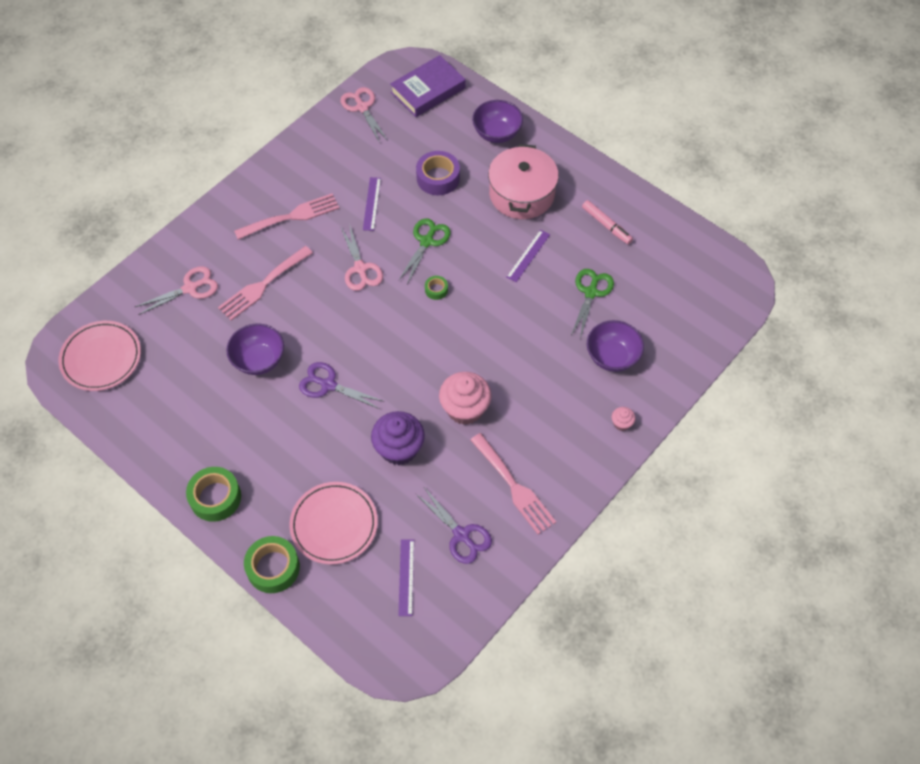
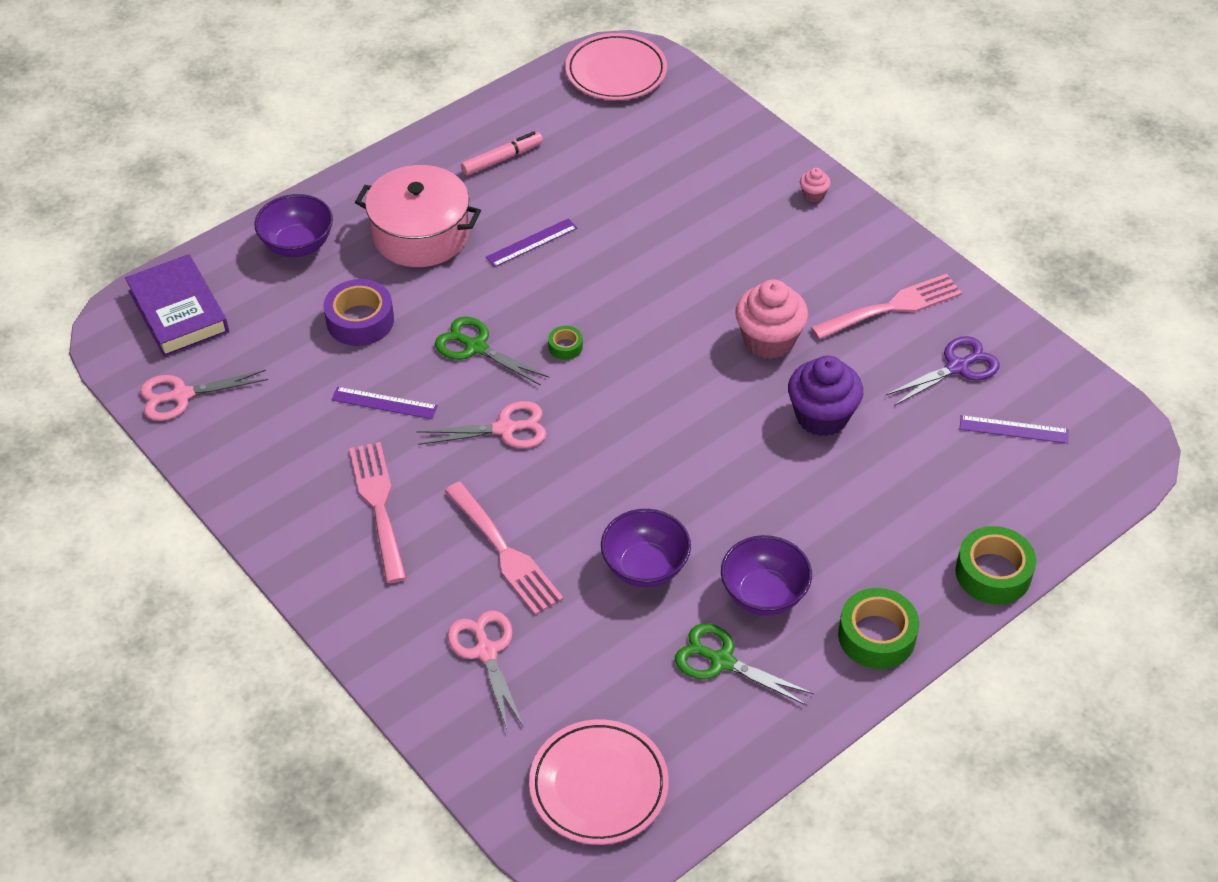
camera: 80 degrees left, 10 degrees down
(328, 385) = (705, 485): purple scissors -> none
(334, 524) = (932, 499): pink plate -> pink plate (616, 72)
(528, 256) = (531, 242): purple ruler -> purple ruler turned 75 degrees counterclockwise
(591, 292) = (609, 191): green scissors -> green scissors (722, 661)
(612, 357) = (714, 187): purple bowl -> purple bowl (764, 594)

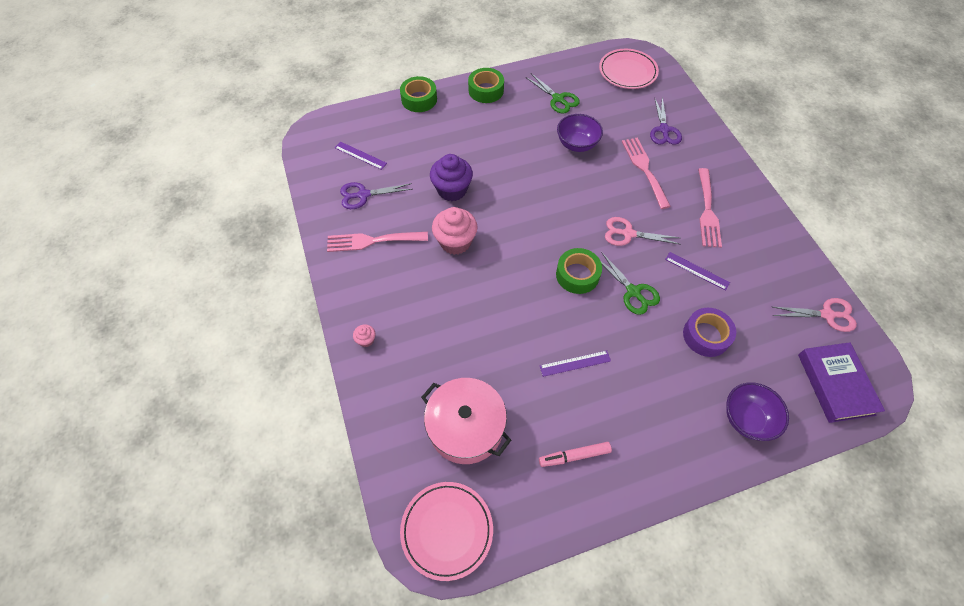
camera: 160 degrees left, 10 degrees up
(421, 234) = (653, 398): pink pot -> pink pot (466, 427)
(486, 651) = (664, 130): pink scissors -> purple scissors
(565, 347) = (577, 275): green tape -> green tape, size x1.99
(764, 594) = (526, 118): purple bowl -> none

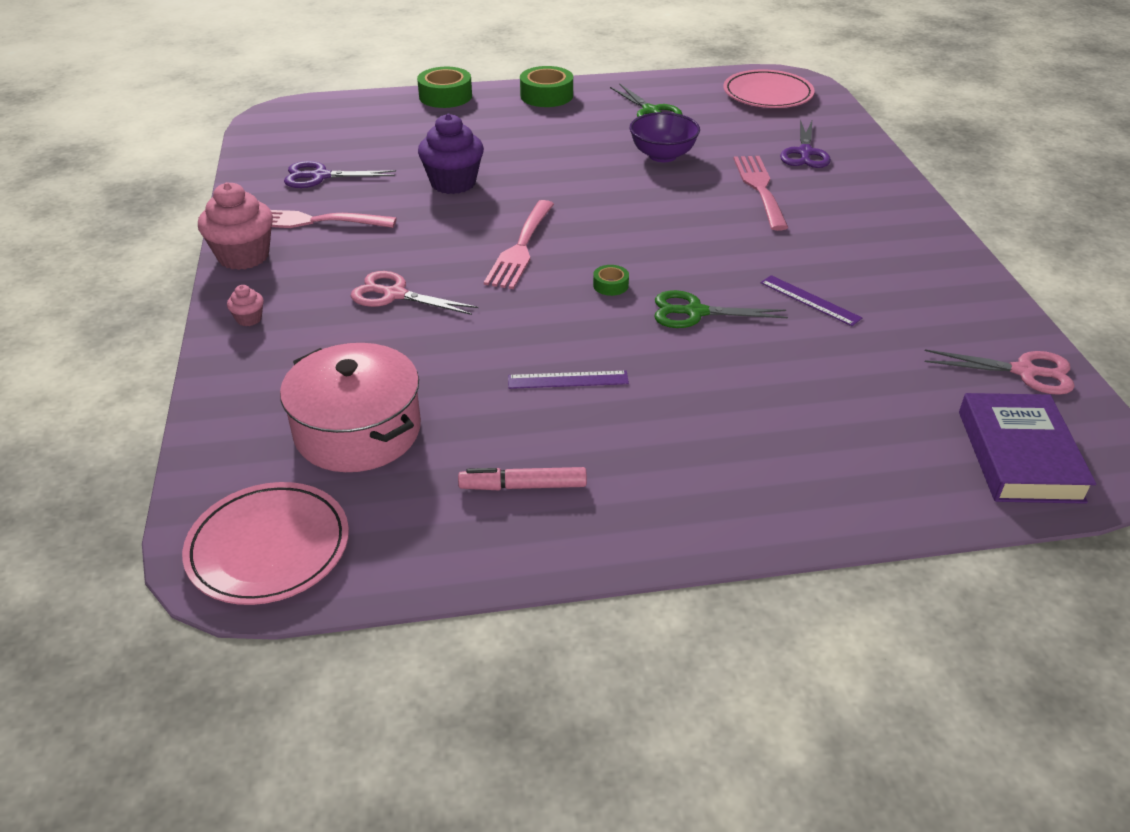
camera: 10 degrees right, 20 degrees down
(360, 155) = (335, 140): purple ruler -> none
(455, 242) = (434, 234): pink cupcake -> pink cupcake (243, 256)
(577, 275) = (610, 285): green tape -> green tape, size x0.50
(628, 234) = (709, 250): pink scissors -> pink scissors (394, 295)
(633, 292) = (695, 312): green scissors -> green scissors turned 120 degrees clockwise
(706, 335) = (802, 373): purple tape -> none
(707, 211) = (848, 239): pink fork -> pink fork (521, 248)
(747, 419) = (844, 479): purple bowl -> none

